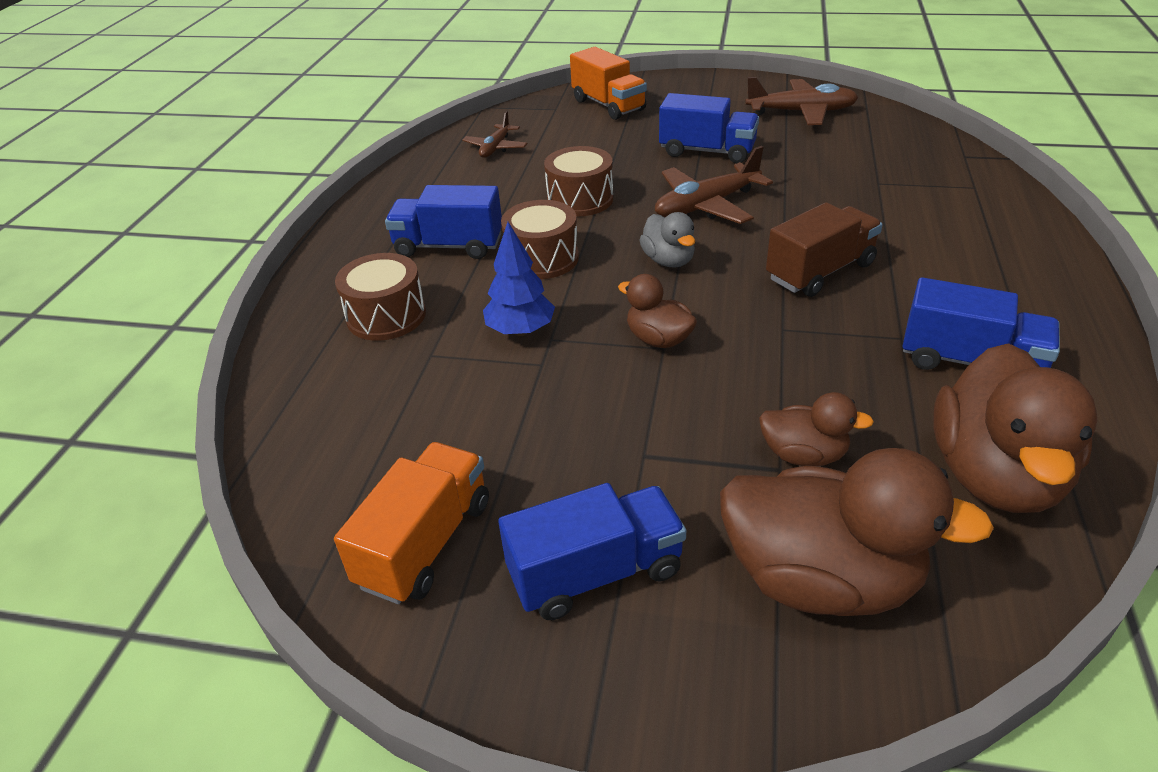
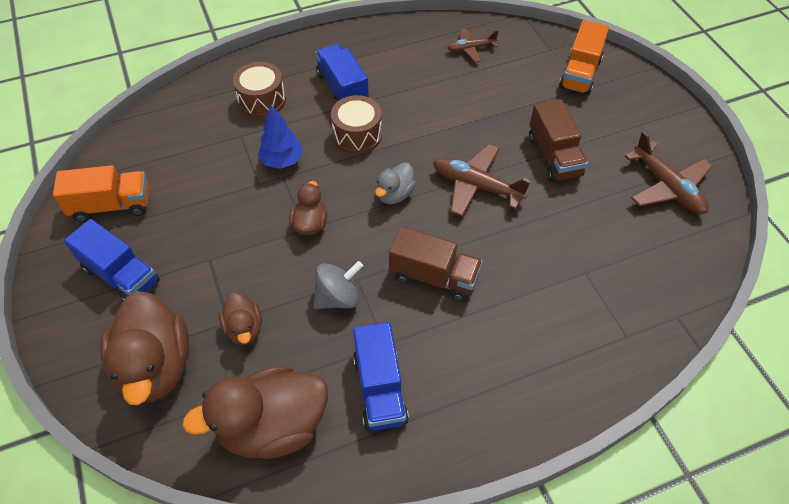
camera: 55 degrees right, 15 degrees up
(580, 199) = (436, 120): brown drum -> none
(707, 151) = (554, 156): blue truck -> brown truck
(803, 352) = (338, 297): none -> grey spinning top

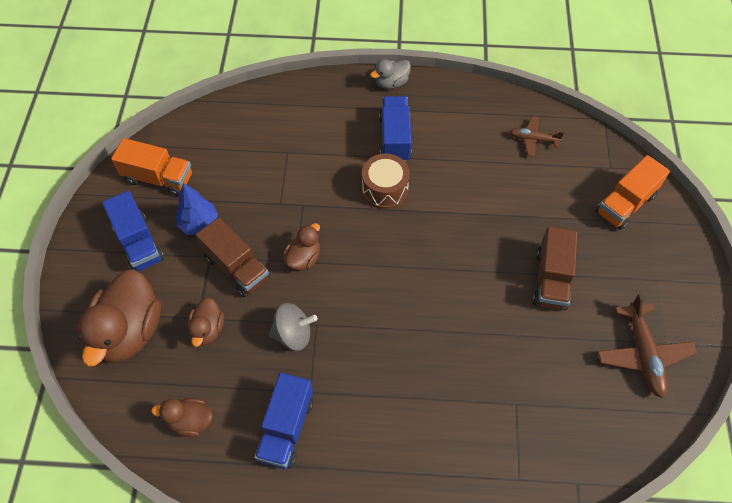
camera: 25 degrees right, 5 degrees up
(262, 100) = (320, 124): brown drum -> none
(273, 426) = (190, 421): brown duck -> brown duck, size x0.51
(282, 161) = (309, 189): blue tree -> blue tree (199, 224)
(395, 194) = (388, 259): grey duck -> grey duck (391, 83)
(434, 277) = (381, 350): brown truck -> brown truck (237, 268)
(476, 186) = (463, 280): brown plane -> none

